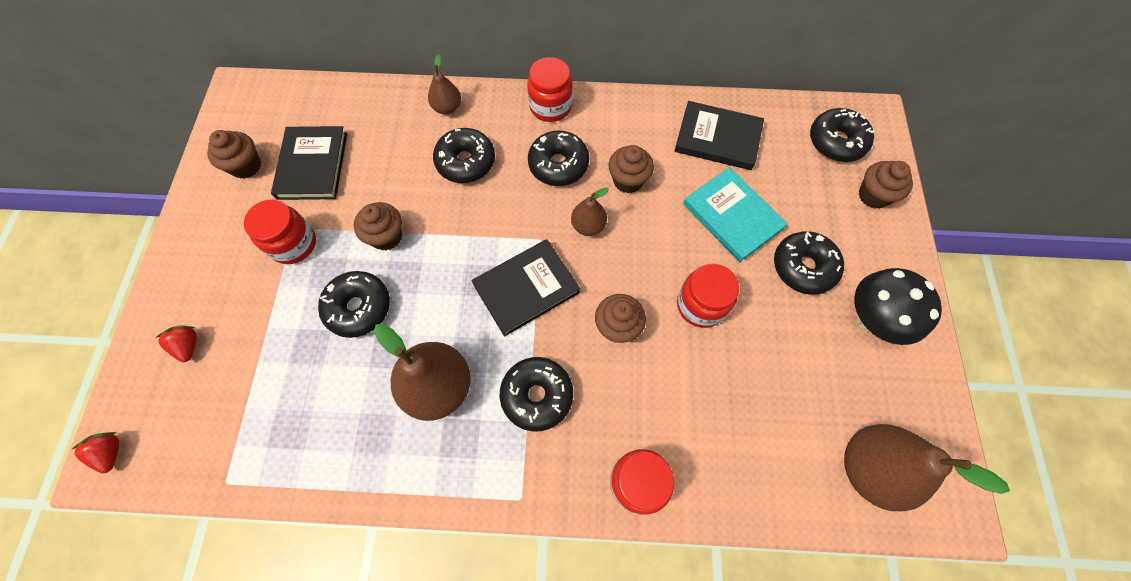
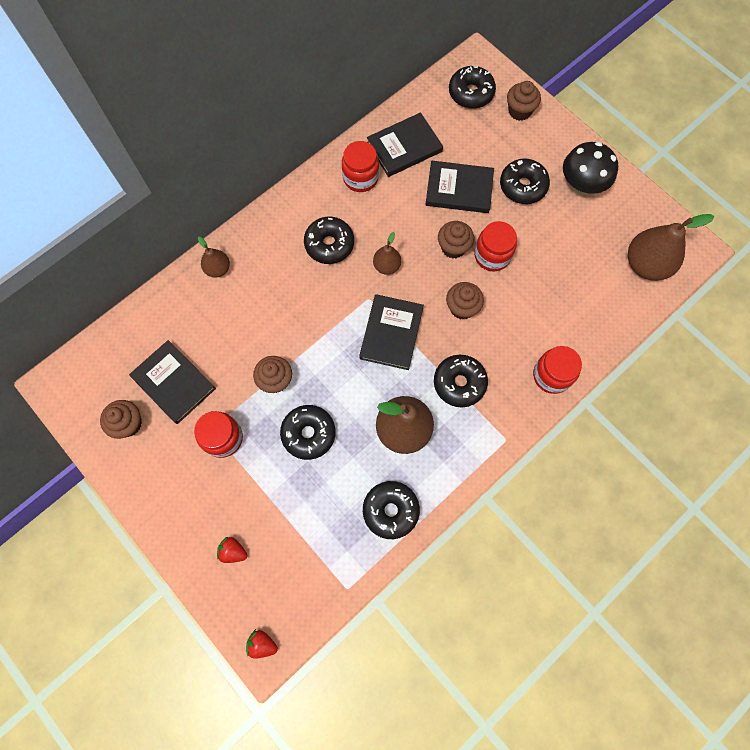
camera: 45 degrees left, 5 degrees up
(466, 162) = (271, 292): black donut -> black donut (390, 510)
(550, 106) = (283, 211): red jar -> red jar (360, 178)
(628, 180) = (380, 218): brown cupcake -> brown cupcake (453, 247)
(732, 216) = (459, 189): turquoise book -> black book

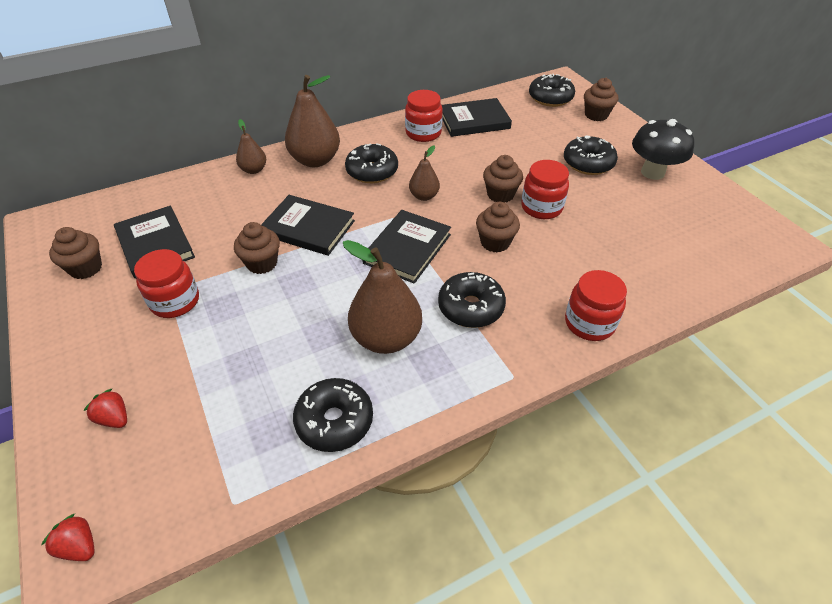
camera: 15 degrees right, 25 degrees down
(308, 434) = (272, 318): black donut -> none
(459, 189) = (519, 155): black book -> black book (308, 228)
(646, 265) = (723, 245): brown pear -> brown pear (315, 160)

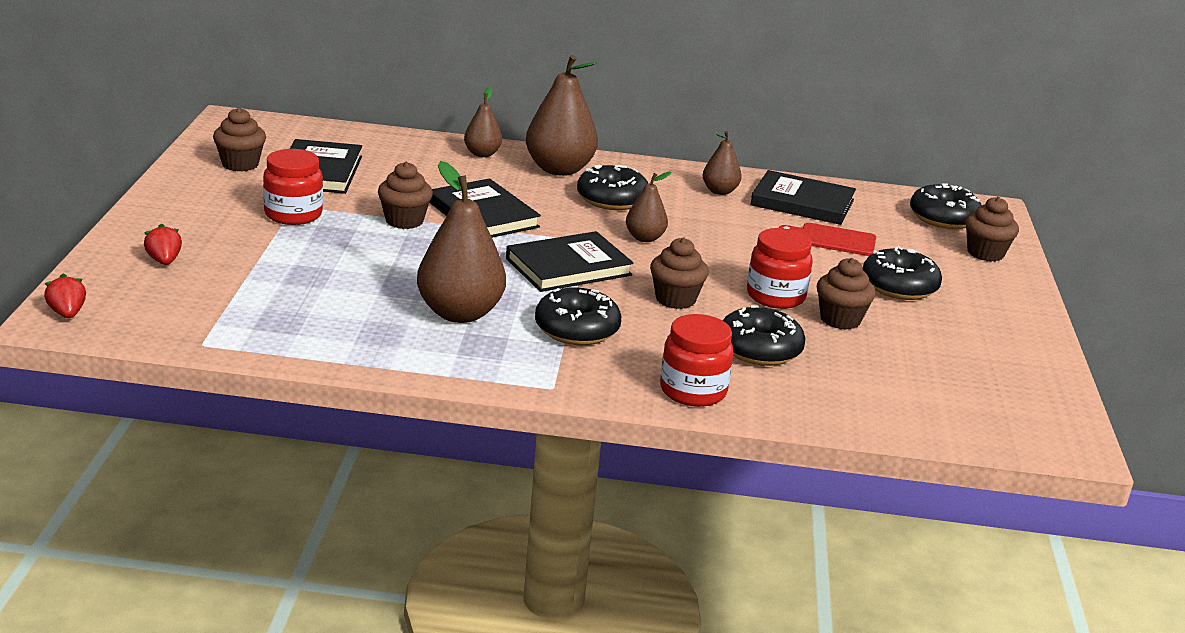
camera: 30 degrees right, 20 degrees down
(334, 421) = (342, 339): black donut -> black donut (759, 349)
(423, 133) = (719, 191): red jar -> brown pear
(500, 194) = (740, 269): brown cupcake -> brown cupcake (840, 320)
(519, 143) = (833, 239): none -> red cutting board
(652, 172) = (978, 324): black mushroom -> none

